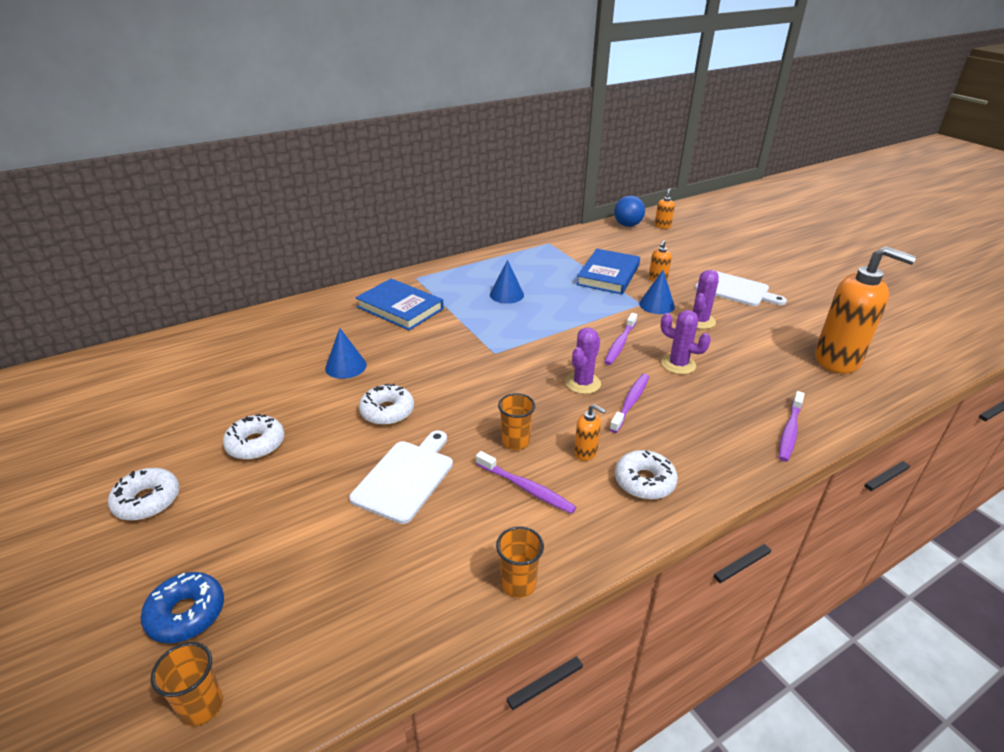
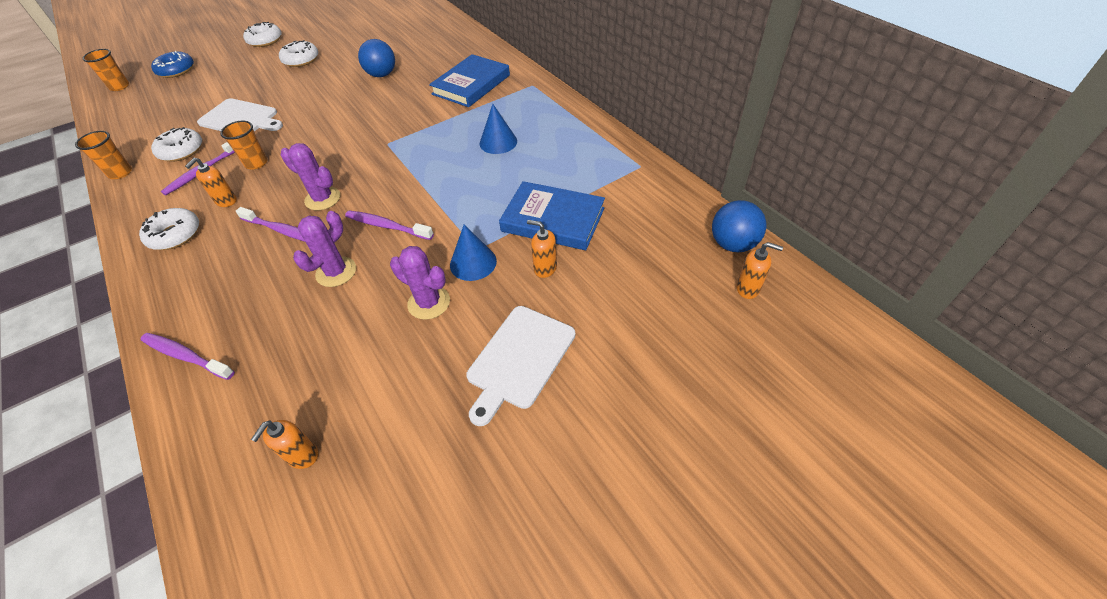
camera: 90 degrees right, 15 degrees up
(346, 366) = (382, 75): blue cone -> blue ball
(387, 411) = (317, 101): white donut -> white donut (181, 151)
(837, 360) = (302, 456): orange soap dispenser -> orange soap dispenser, size x0.42

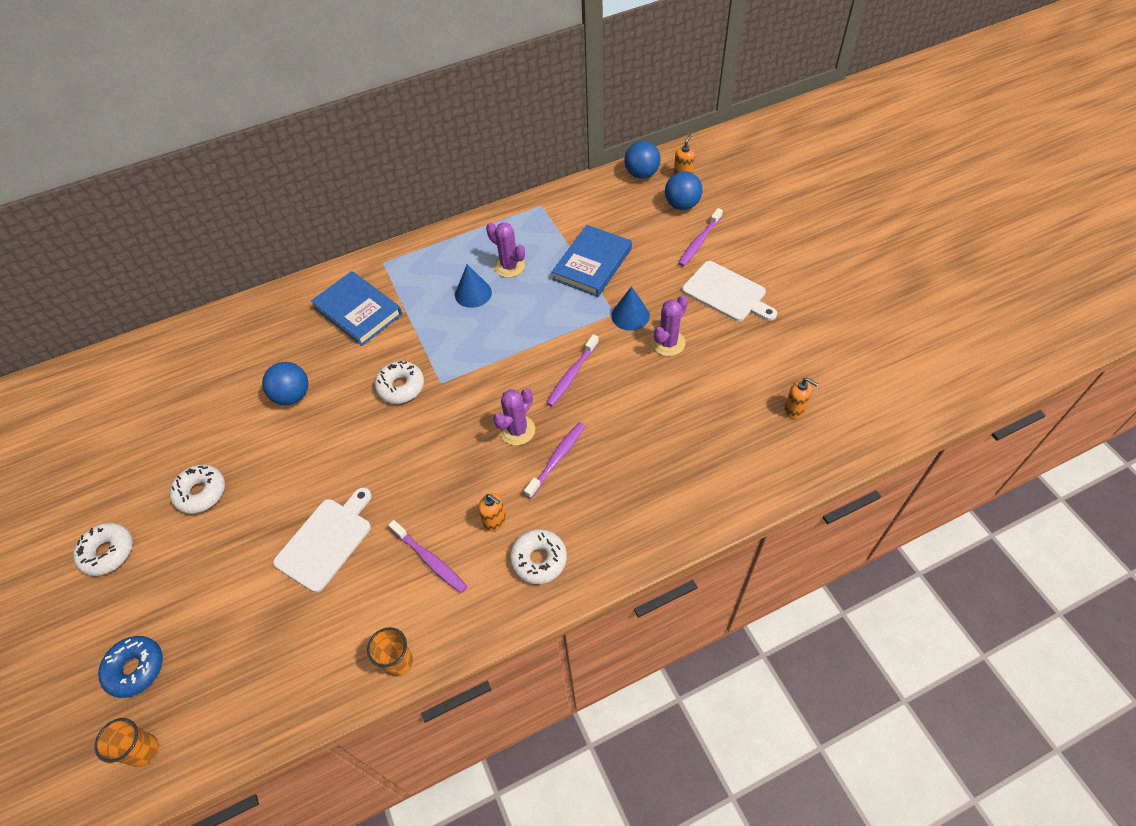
camera: 80 degrees left, 5 degrees up
(181, 151) = (375, 597): white donut -> white donut (401, 387)
(186, 356) = (701, 506): purple toothbrush -> purple toothbrush (699, 242)
(256, 163) = (433, 504): orange cup -> none
(336, 272) = (622, 408): purple cactus -> purple cactus (509, 266)
(545, 268) = (645, 273): orange soap dispenser -> none
(685, 293) = (682, 205): none -> blue ball

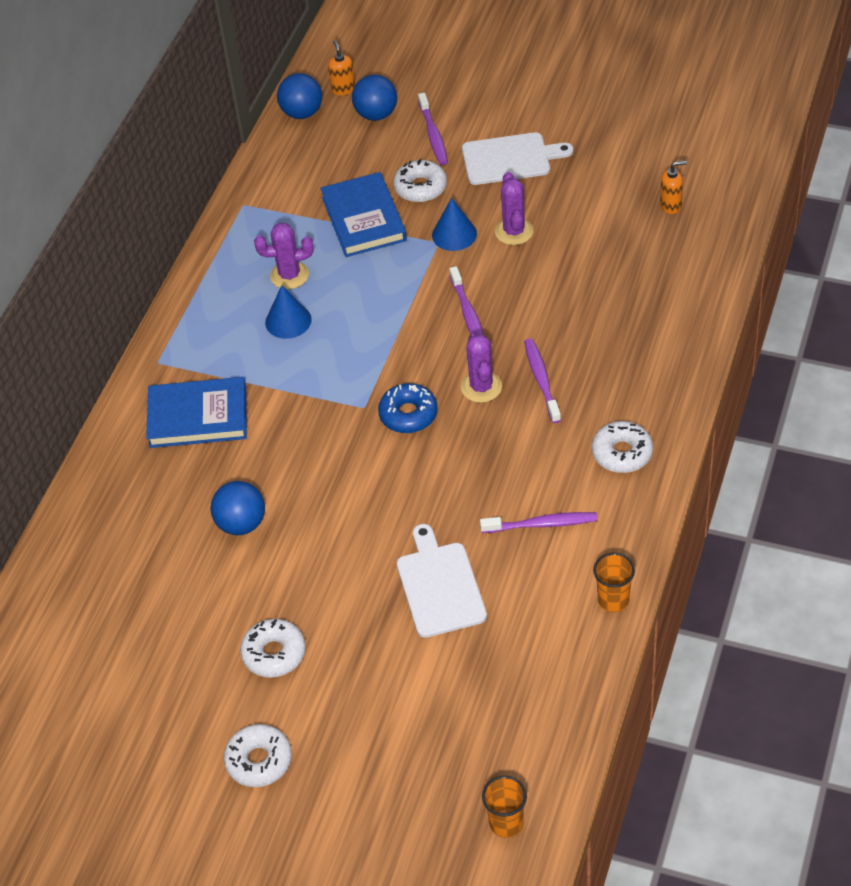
camera: 45 degrees left, 5 degrees down
(135, 669) = (416, 794): blue donut -> blue donut (408, 414)
(401, 387) = (333, 438): white donut -> white donut (420, 187)
(495, 521) = (554, 458): orange soap dispenser -> none

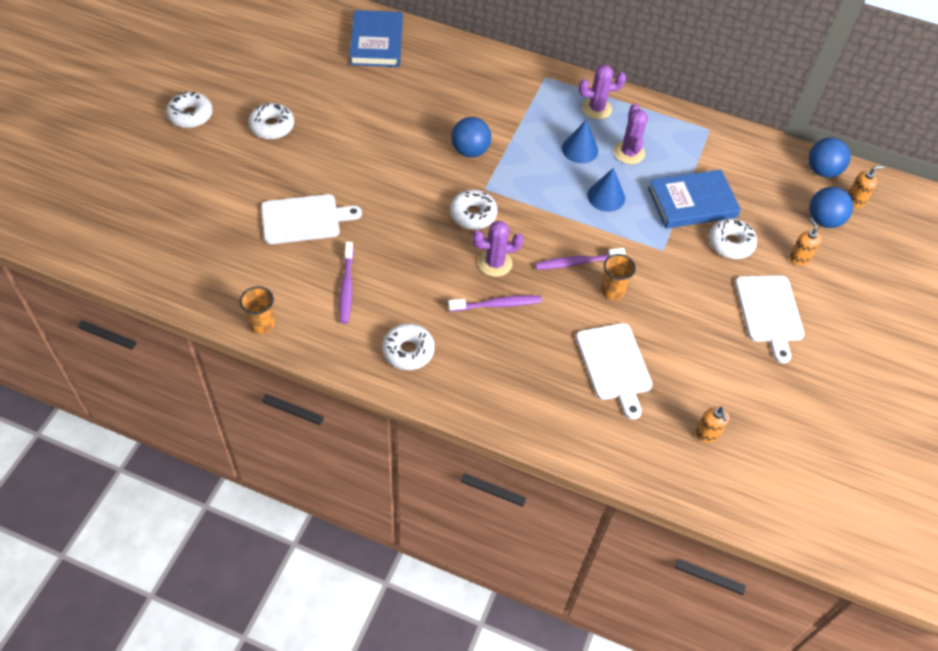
camera: 85 degrees right, 5 degrees up
(198, 417) = (489, 96): blue book -> blue book (376, 42)
(241, 524) = (387, 115): blue ball -> blue ball (470, 151)
(408, 414) = (473, 214): blue donut -> white donut
(433, 135) = (799, 258): purple toothbrush -> orange soap dispenser
(454, 234) = (672, 262): blue cone -> blue cone (606, 197)
(506, 823) = (95, 237): orange cup -> orange cup (612, 291)
(514, 231) = (674, 305): purple cactus -> purple cactus (596, 108)
(603, 277) = (614, 365): none -> white cutting board

